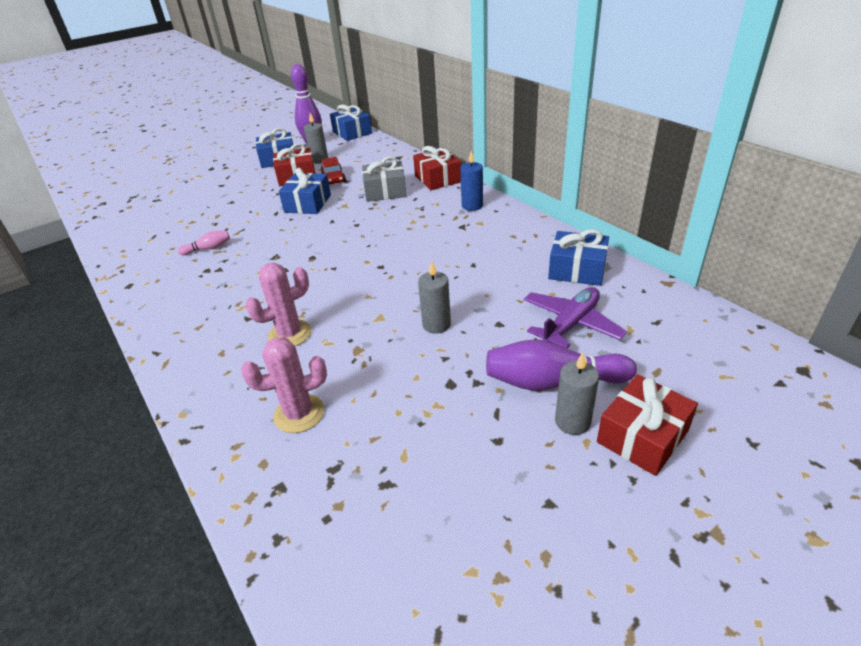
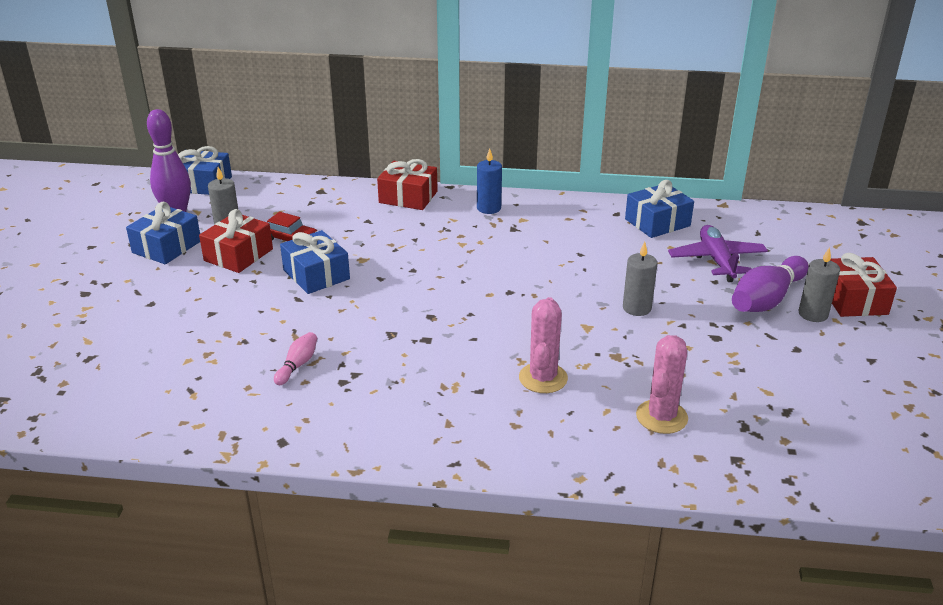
camera: 50 degrees left, 5 degrees down
(385, 191) = (378, 229): grey gift -> none

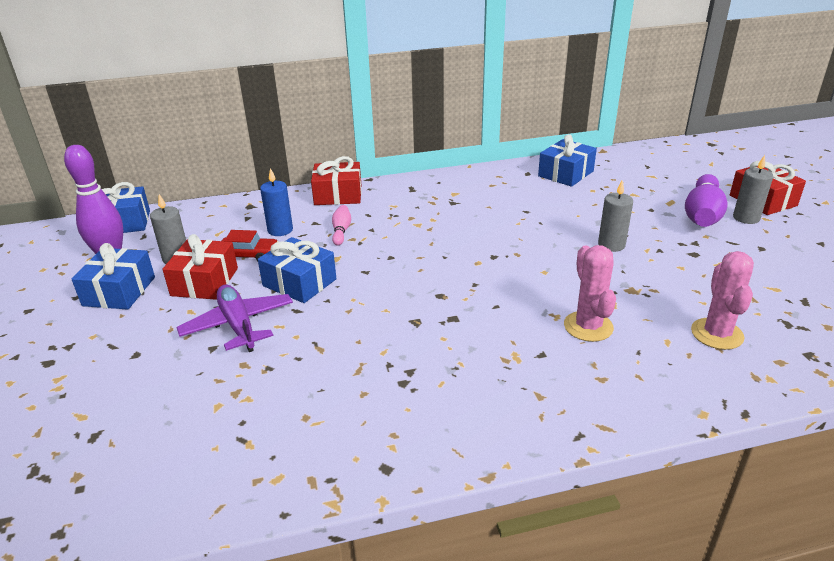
camera: 20 degrees left, 0 degrees up
(298, 365) = (344, 378): pink bowling pin -> pink bowling pin (341, 231)
(489, 208) = (418, 190): blue candle -> blue candle (280, 230)
(717, 260) = (637, 193): purple plane -> purple plane (238, 325)

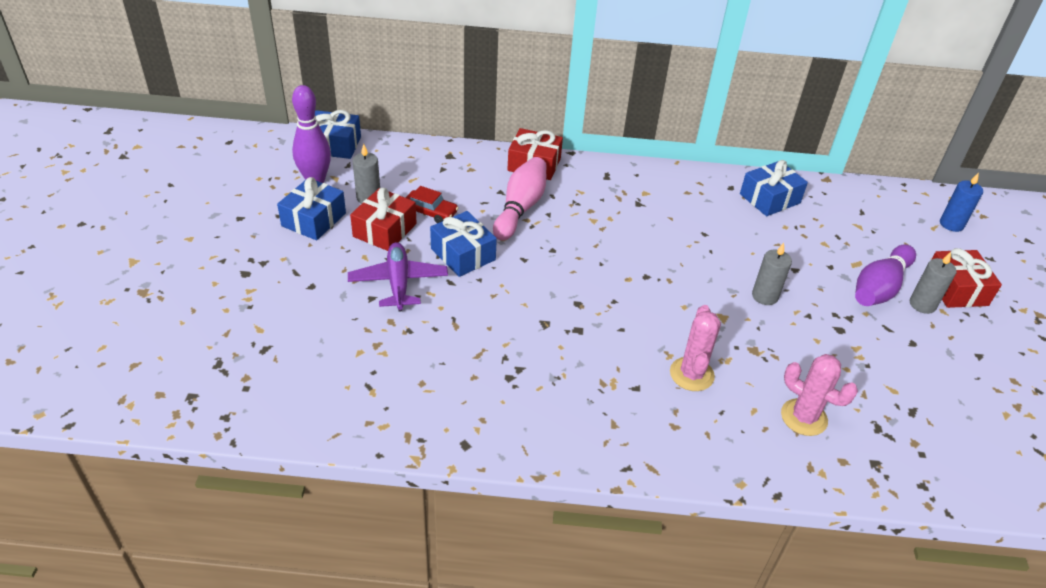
camera: 15 degrees right, 10 degrees up
(280, 230) = (466, 192): blue candle -> blue candle (951, 224)
(341, 231) = (520, 208): pink bowling pin -> pink bowling pin, size x2.00
(717, 334) = (803, 417): pink cactus -> pink cactus turned 75 degrees counterclockwise

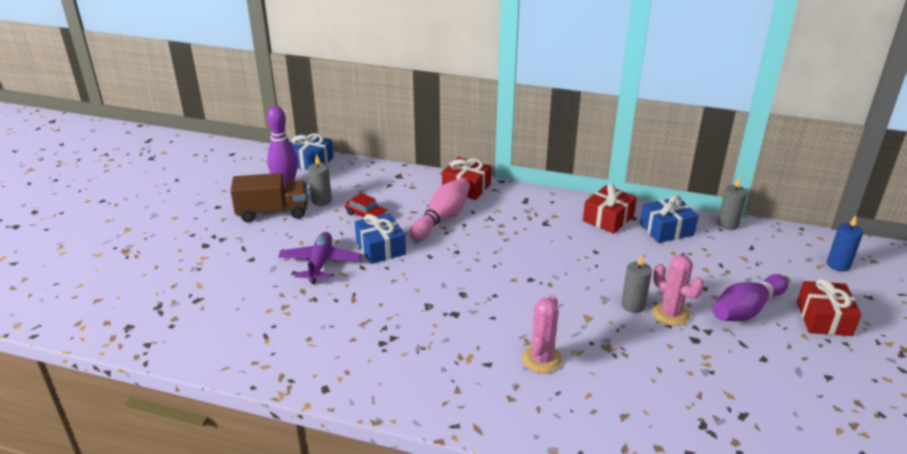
camera: 15 degrees right, 10 degrees down
(314, 219) = (273, 212): blue gift -> brown truck
(385, 230) = (325, 225): red gift -> red gift (608, 218)
(803, 417) = (633, 406): pink cactus -> pink cactus (670, 314)
(922, 304) = (784, 328): grey candle -> grey candle (727, 224)

